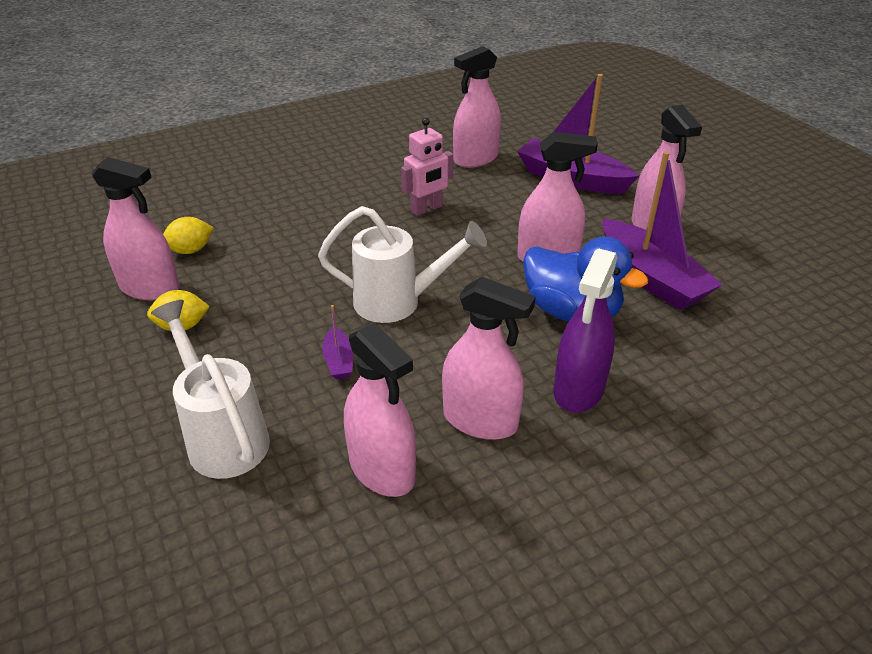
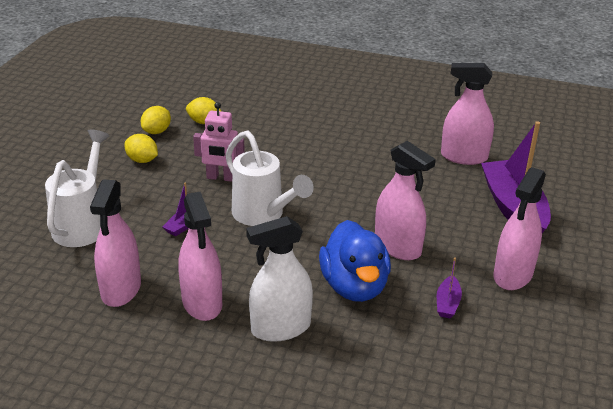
camera: 45 degrees right, 5 degrees down
(150, 288) = (157, 131): pink spray bottle -> yellow lemon
(426, 209) = (372, 171): pink robot -> pink robot (221, 178)
(579, 389) = (281, 328): purple spray bottle -> white spray bottle
(651, 278) = (447, 303): purple boat -> purple boat, size x0.44

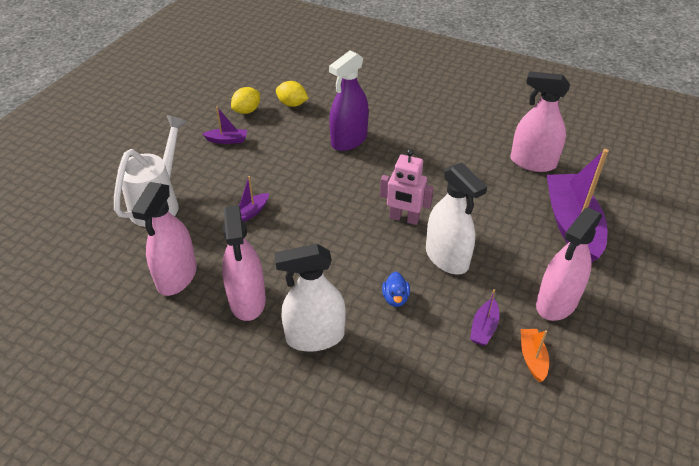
camera: 10 degrees right, 10 degrees up
(142, 160) = (227, 140): yellow lemon -> purple boat
(221, 178) = (294, 165): pink robot -> pink robot (404, 219)
(263, 215) = (325, 210): white watering can -> none
(273, 151) = (349, 140): none -> purple spray bottle
(354, 286) = (395, 298): blue duck -> blue duck, size x0.41
(397, 247) = (447, 258): pink spray bottle -> white spray bottle
(500, 324) = (532, 358): none -> orange boat

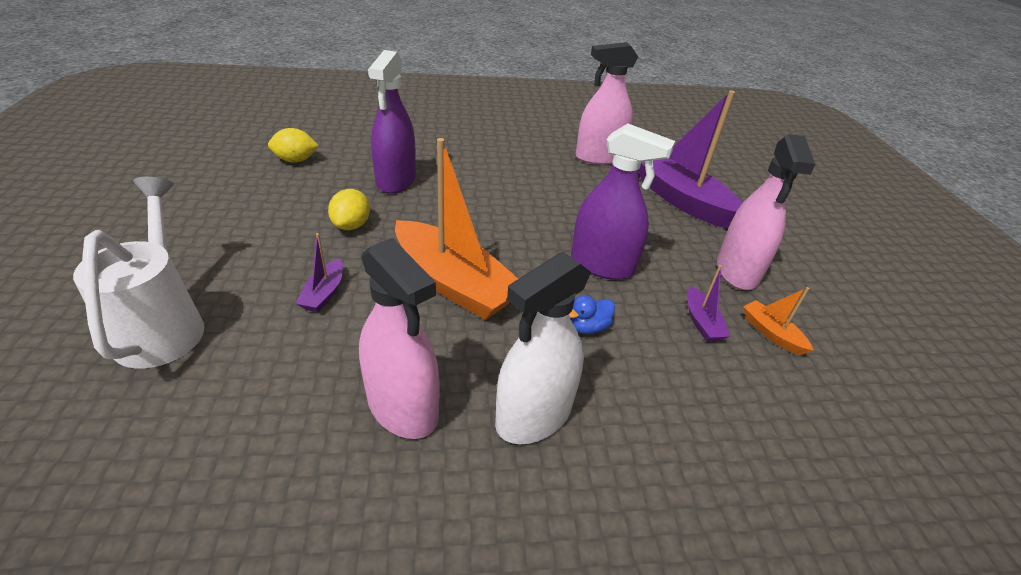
camera: 35 degrees left, 5 degrees down
(177, 276) = (263, 419): pink spray bottle -> none
(227, 140) = (229, 217): purple boat -> none
(247, 111) = (237, 179): yellow lemon -> yellow lemon (351, 225)
(331, 234) = (454, 283): none -> orange boat
(395, 298) = (588, 327): blue duck -> blue duck turned 90 degrees clockwise
(404, 219) = (524, 241): pink robot -> none
(447, 258) = (602, 265): white spray bottle -> purple spray bottle

